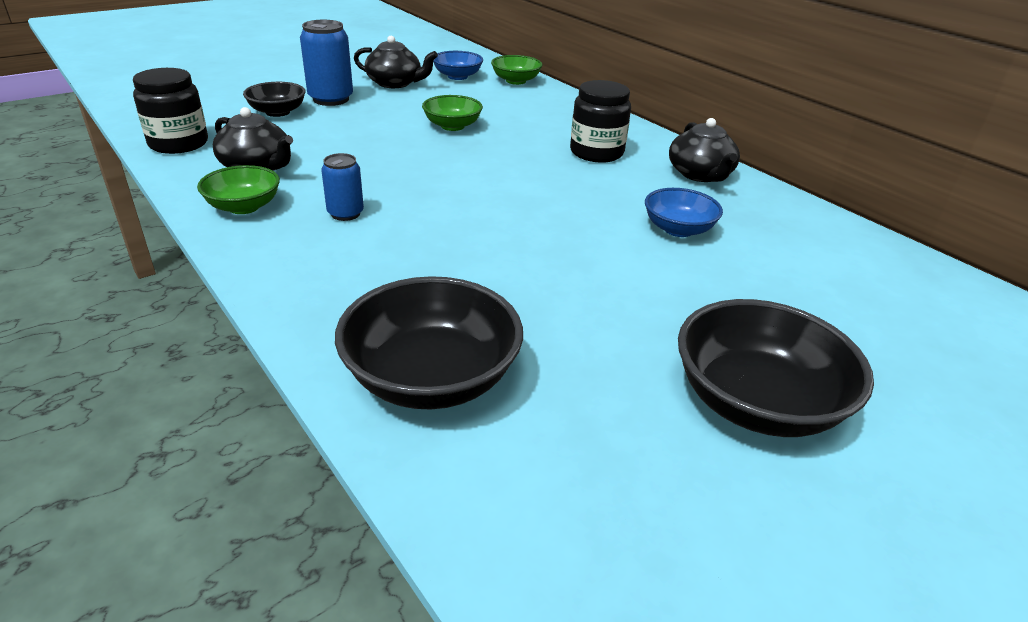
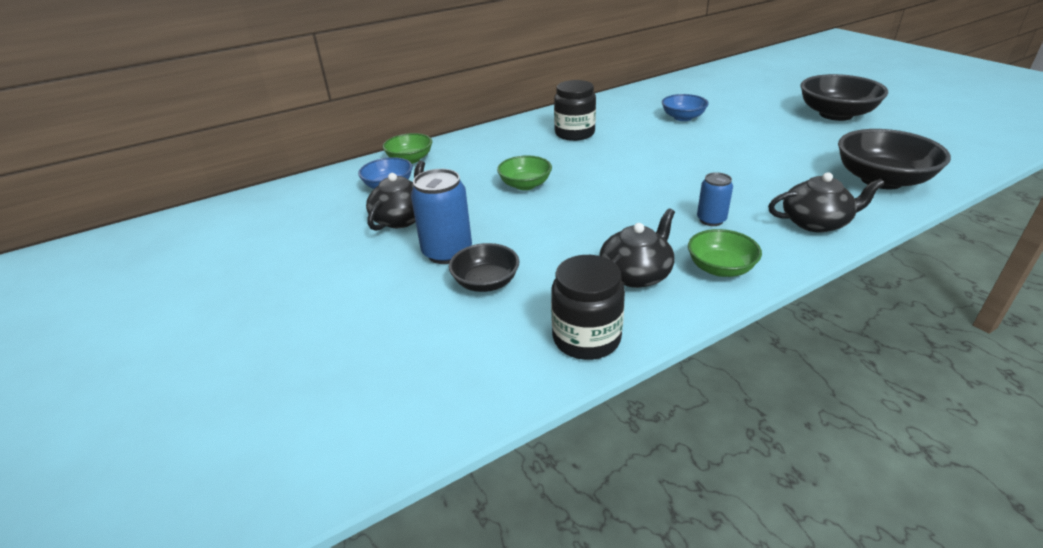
camera: 80 degrees left, 0 degrees up
(700, 174) = (604, 107): black teapot -> black teapot (816, 222)

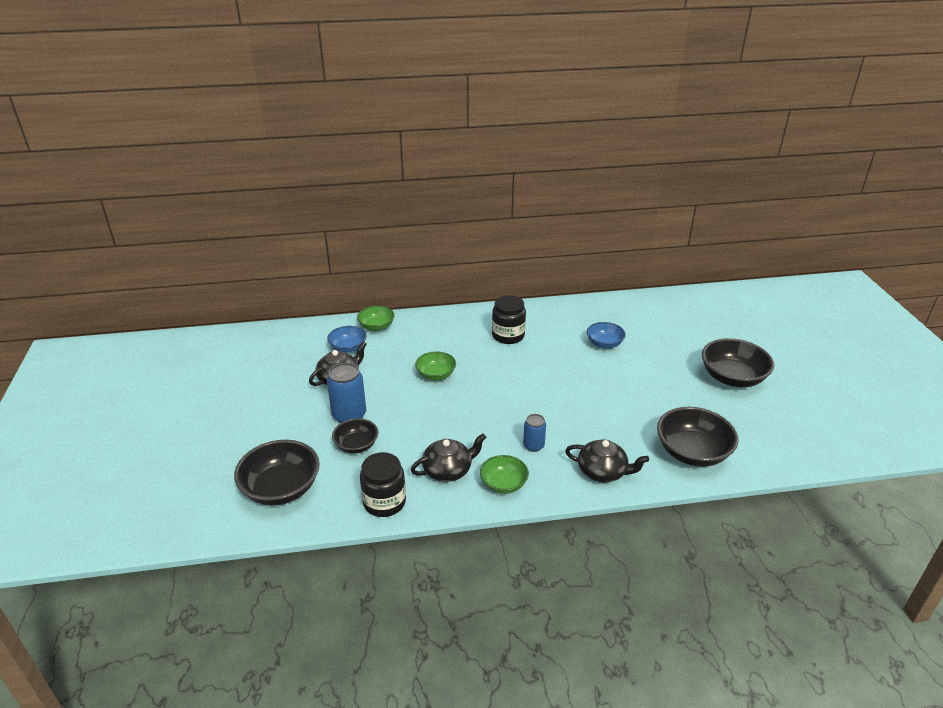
camera: 20 degrees right, 0 degrees up
(413, 371) = (281, 489): none -> black bowl

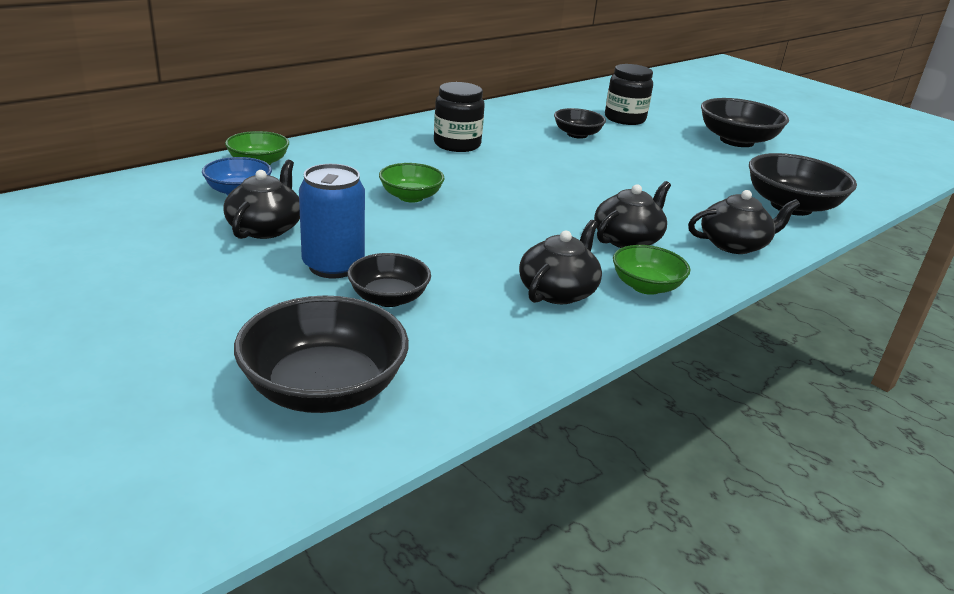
camera: 35 degrees left, 5 degrees down
(384, 502) = (517, 353): black jar -> black jar (624, 119)
(533, 445) = (627, 239): blue can -> black teapot
(604, 344) = (577, 134): blue bowl -> black bowl

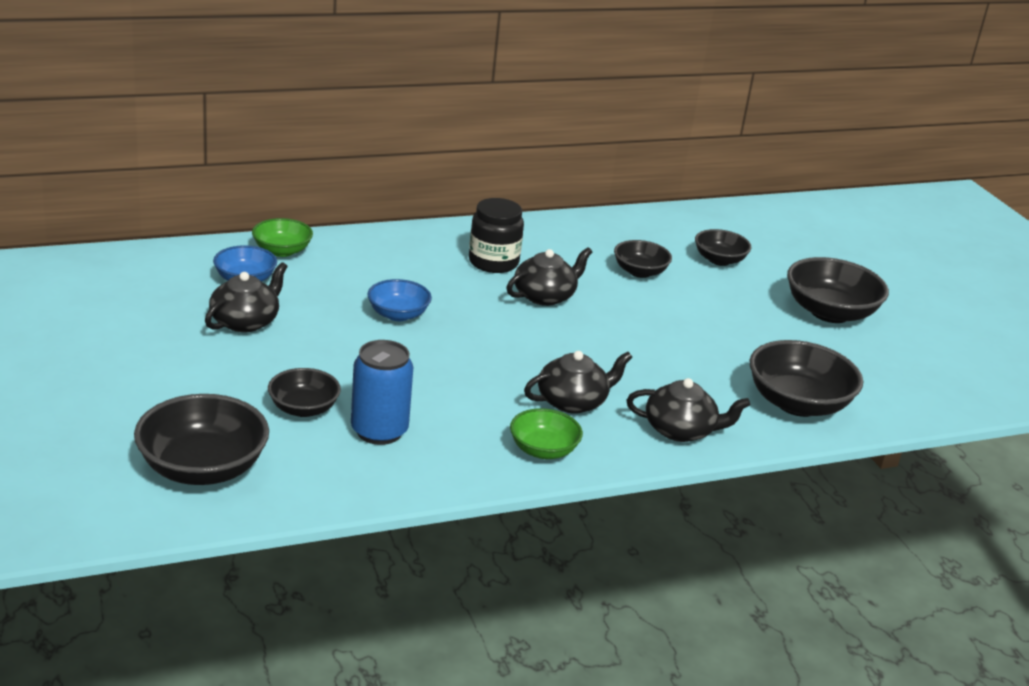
camera: 20 degrees right, 0 degrees up
(333, 266) = (278, 370): blue can -> blue can (379, 431)
(411, 197) = (398, 314): green bowl -> blue bowl
(558, 291) = (456, 436): black teapot -> black teapot (545, 296)
(624, 119) = (719, 260): black jar -> black bowl

